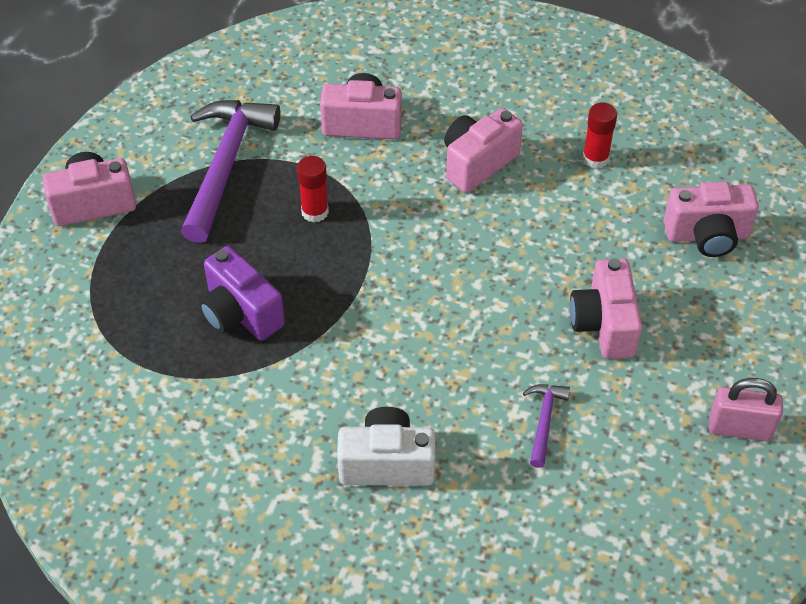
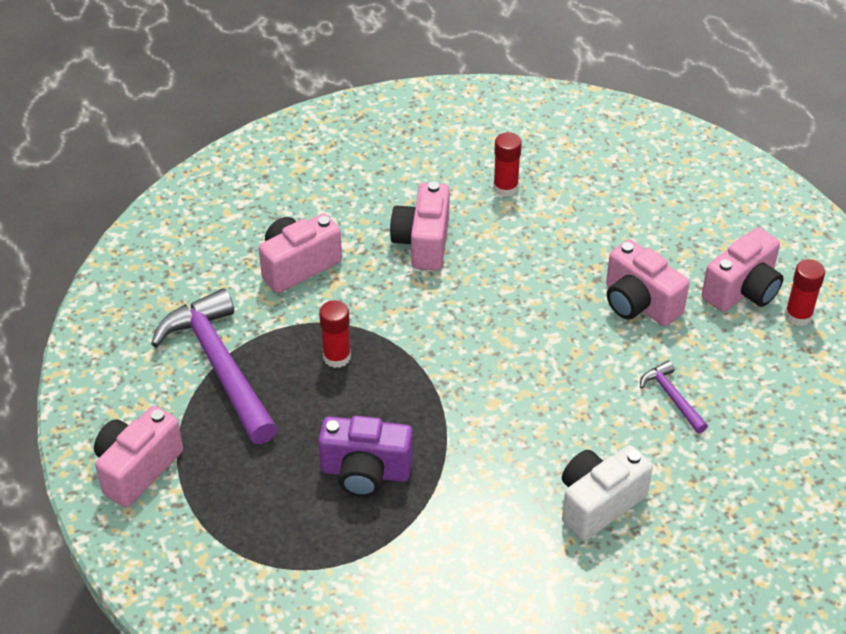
camera: 40 degrees left, 5 degrees down
(707, 236) = (640, 197): pink camera -> pink camera (742, 290)
(739, 428) = (798, 315): pink padlock -> red glue stick

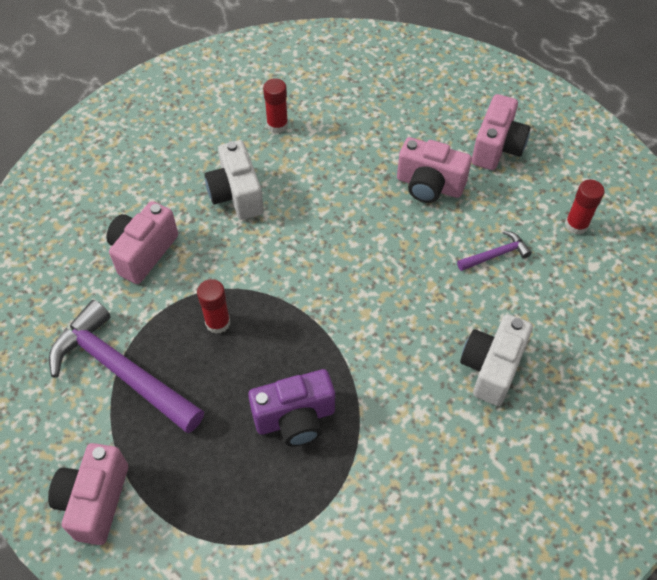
camera: 25 degrees left, 10 degrees up
(423, 243) = (236, 195): pink camera -> white camera
(672, 398) = (495, 255): purple hammer -> purple hammer turned 120 degrees clockwise
(798, 315) = (546, 153): red glue stick -> red glue stick (576, 225)

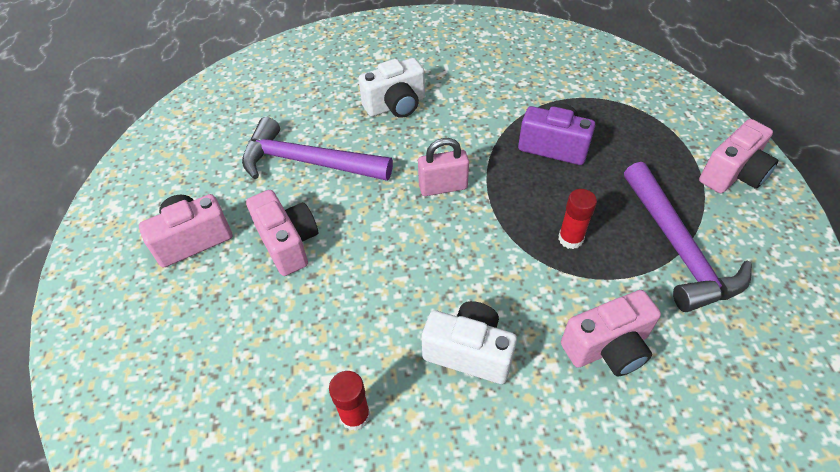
camera: 140 degrees left, 5 degrees down
(236, 195) = (469, 352): white camera -> white camera turned 90 degrees counterclockwise
(360, 304) = (443, 187): none -> pink padlock
(495, 255) = (308, 162): purple hammer -> purple hammer, size x2.19
(576, 225) = (228, 147): red glue stick -> none

